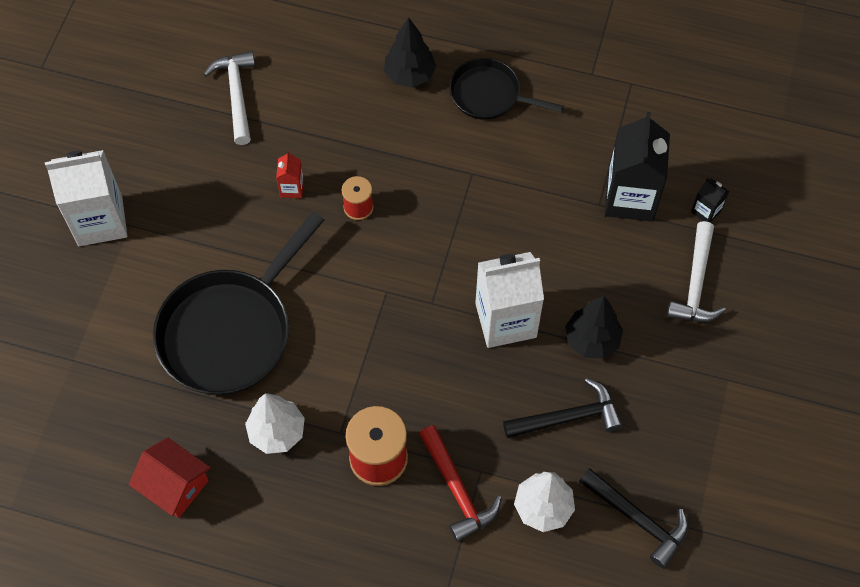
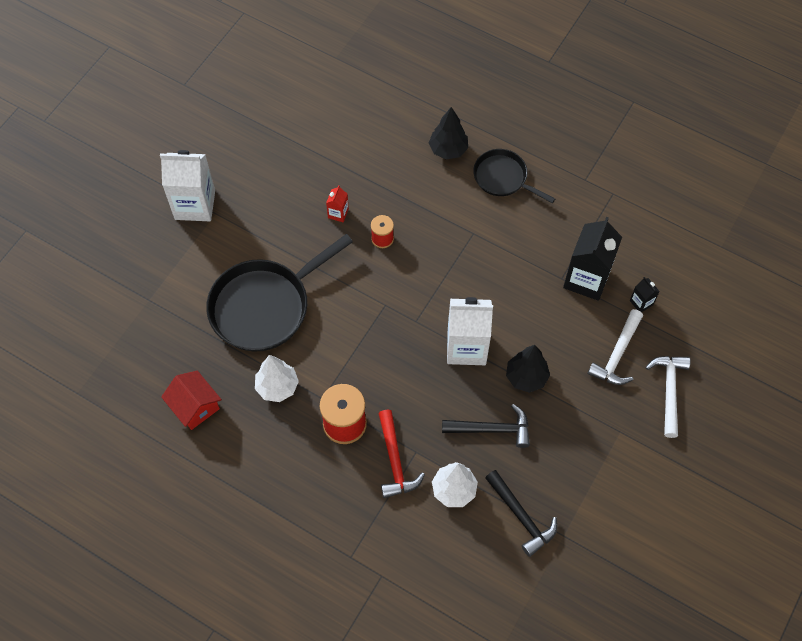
camera: 15 degrees right, 0 degrees up
(236, 95) = (317, 136): white hammer -> white hammer (669, 391)

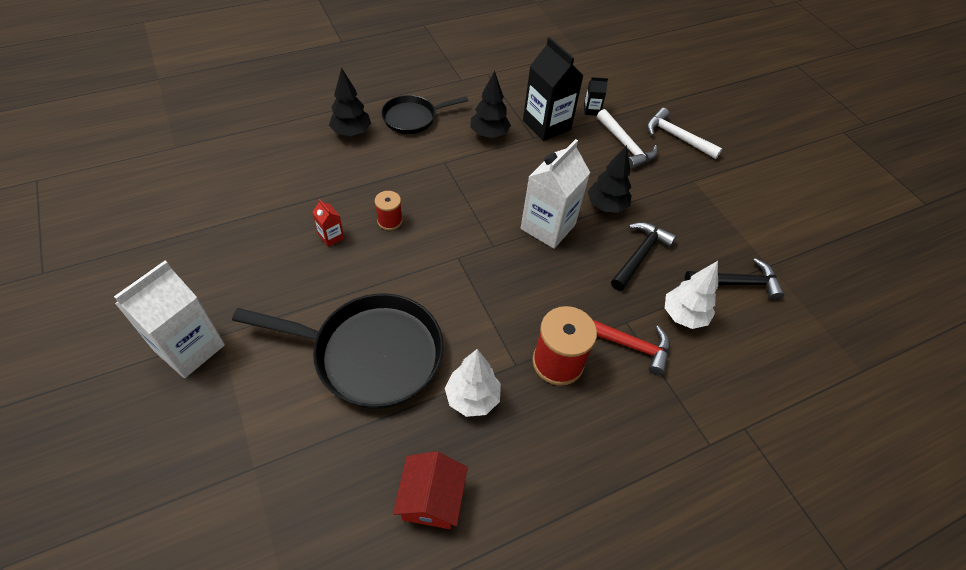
camera: 60 degrees left, 10 degrees down
(195, 406) = (431, 499): red house -> red house turned 75 degrees counterclockwise
(265, 306) = (371, 354): black pan -> black pan turned 75 degrees counterclockwise
(534, 244) = (489, 134): none -> black tree

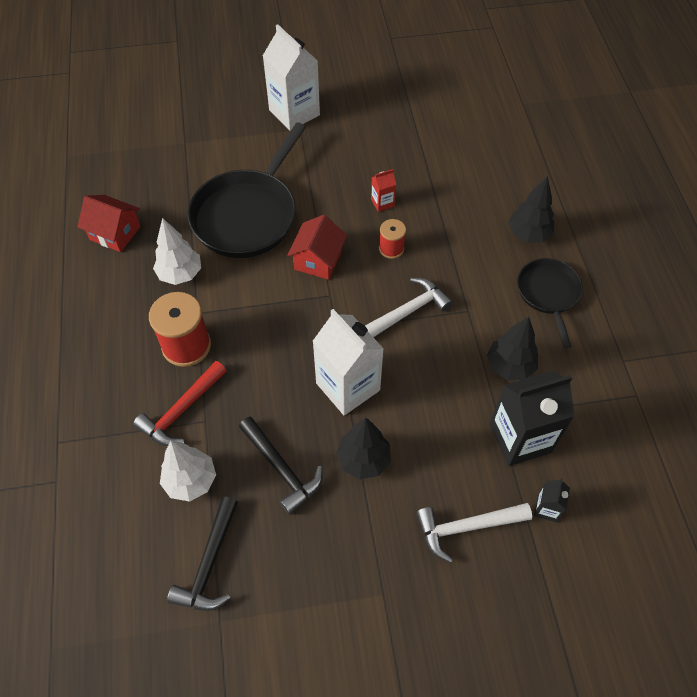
camera: 110 degrees right, 5 degrees up
(418, 275) = (318, 260): none -> red house
(677, 137) = (474, 611): white hammer -> white hammer (408, 311)

